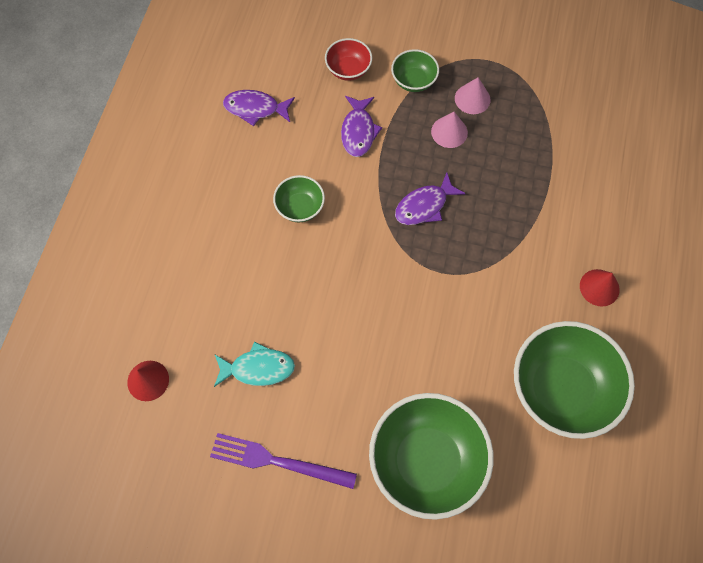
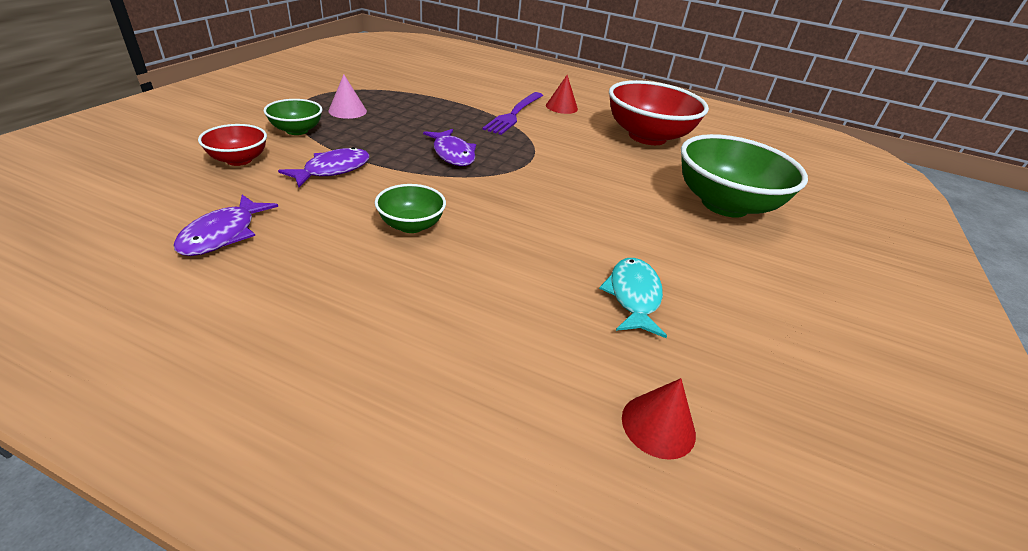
camera: 85 degrees left, 30 degrees down
(277, 461) = (754, 300): purple fork -> purple fork (514, 114)
(358, 131) = (333, 170): purple fish -> purple fish turned 60 degrees counterclockwise
(449, 132) = (376, 127): pink cone -> none
(561, 389) = (647, 137): green bowl -> red bowl

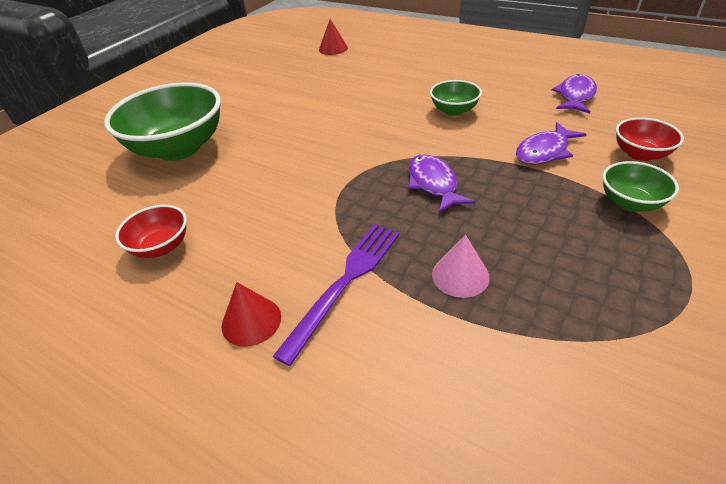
camera: 165 degrees left, 5 degrees up
(347, 111) = (603, 254): pink cone -> pink cone (460, 275)
(633, 296) = (314, 84): turquoise fish -> none
(647, 137) = (161, 246): red bowl -> red bowl, size x0.49

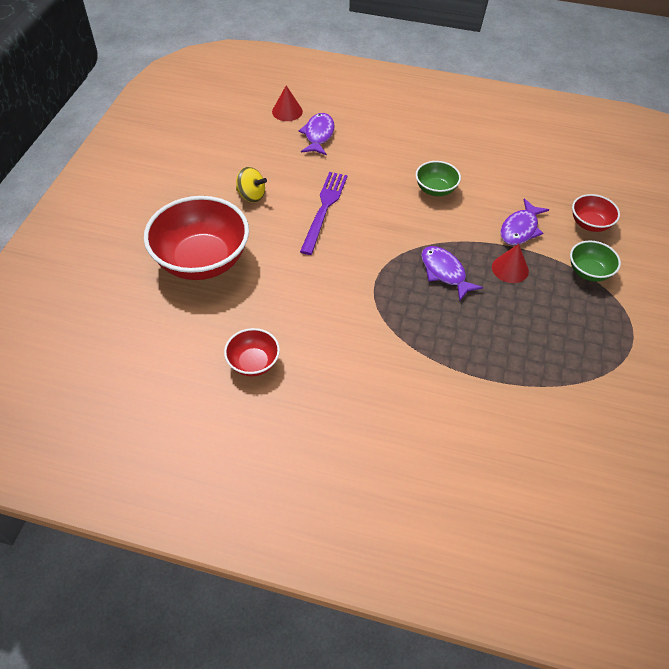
camera: 20 degrees left, 10 degrees up
(179, 148) = (202, 260): green bowl -> red bowl
(251, 321) = (360, 409): red cone -> red cone (510, 269)
(261, 103) = (251, 195): none -> yellow spinning top
(345, 282) = (412, 369): purple fork -> purple fork (324, 209)
(460, 275) = (489, 350): pink cone -> none
(575, 96) = (531, 163): purple fish -> purple fish (318, 135)

